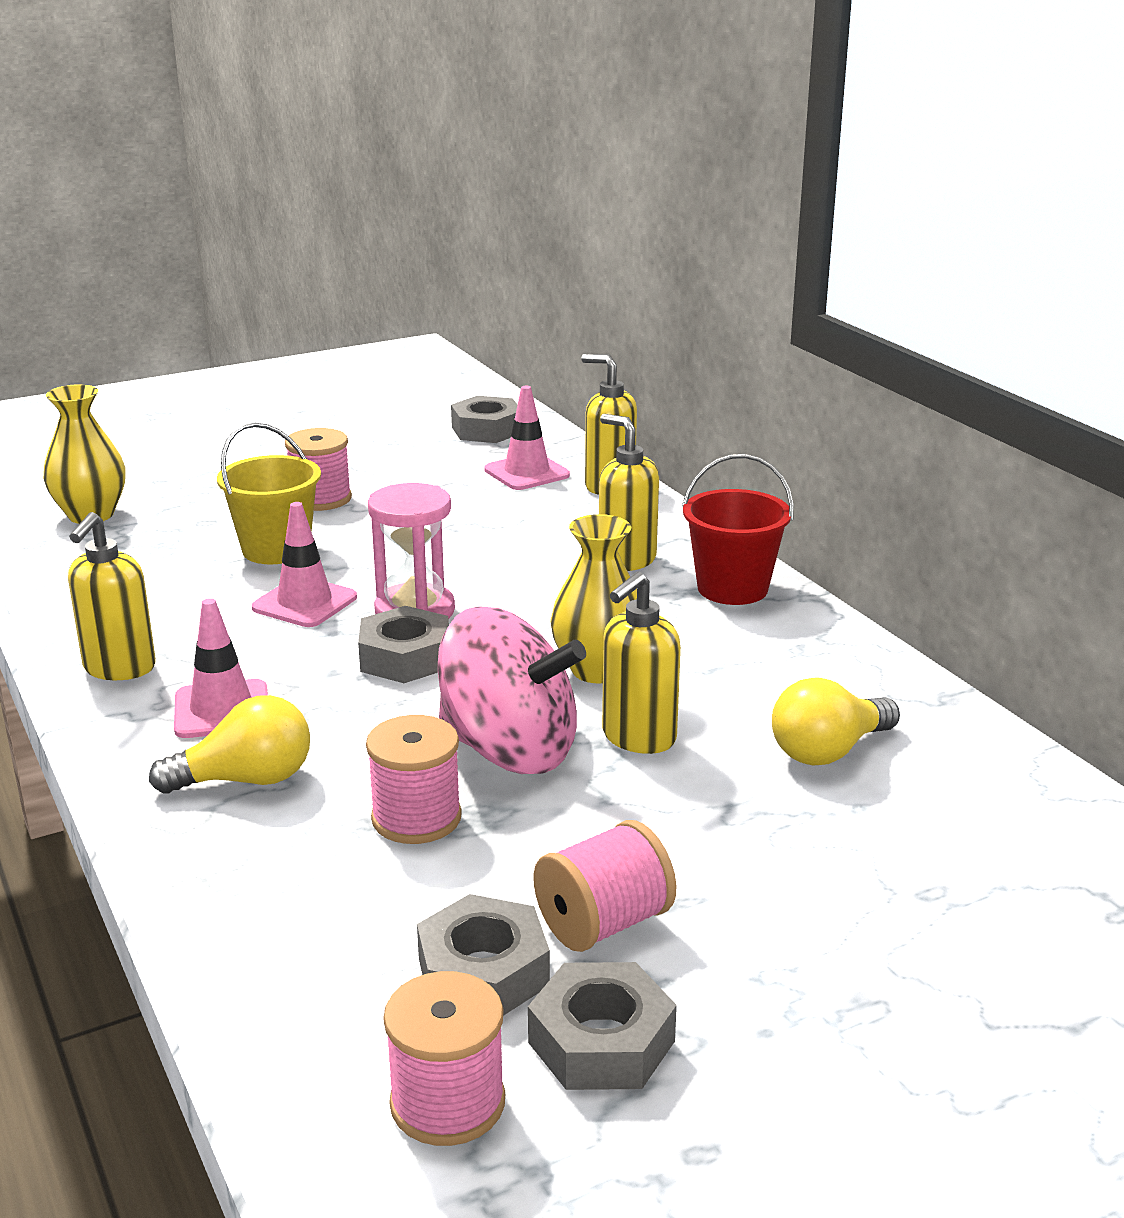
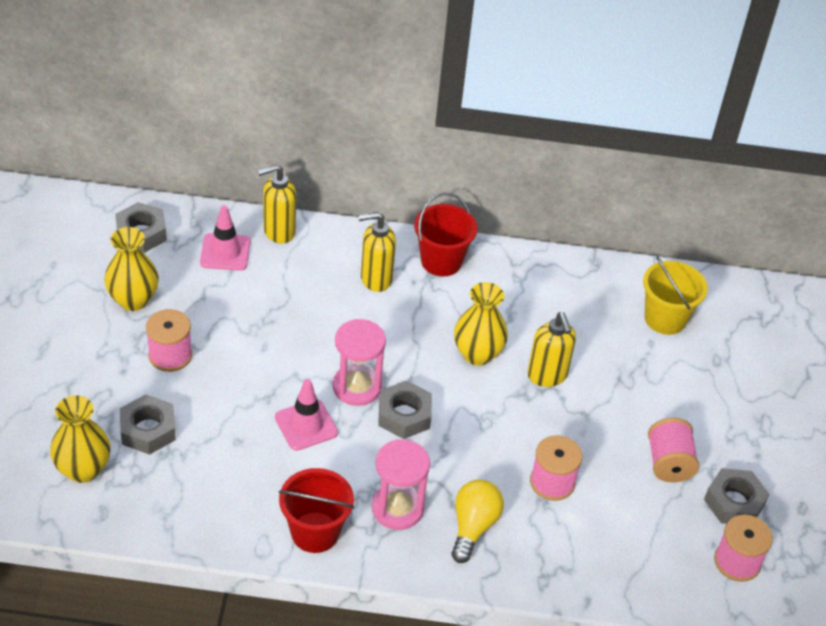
camera: 60 degrees left, 20 degrees up
(119, 668) = (315, 532): yellow soap dispenser -> red bucket
(222, 710) = (397, 508): pink traffic cone -> pink hourglass
(276, 549) = (224, 407): yellow bucket -> yellow bucket (665, 319)
(380, 457) = (133, 300): none -> yellow vase
(483, 972) = (672, 514): grey nut -> grey nut (148, 430)
(509, 750) = (522, 423): pink spinning top -> none
(828, 751) = (606, 324): yellow light bulb -> none

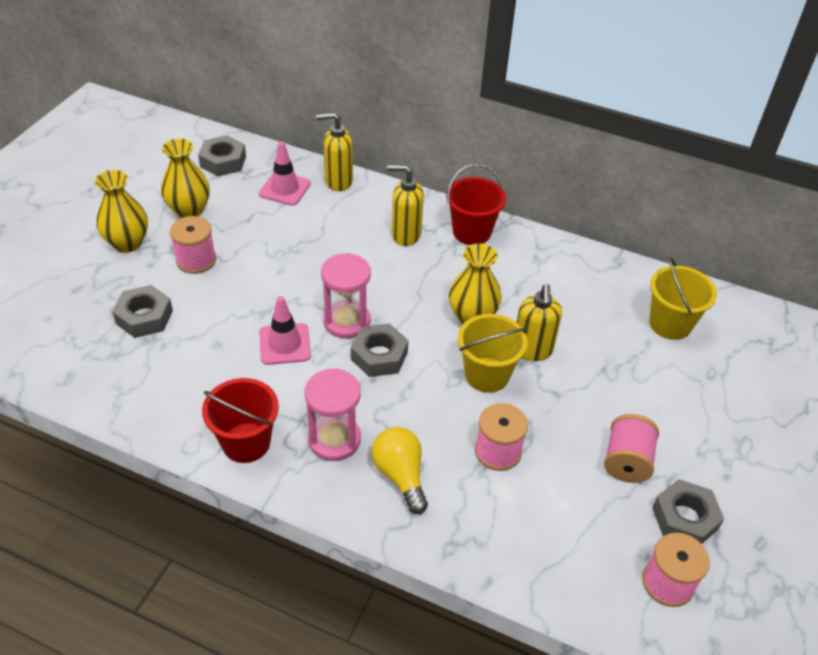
camera: 20 degrees right, 0 degrees up
(83, 469) = (72, 337): yellow vase -> yellow vase (127, 243)
(473, 527) = (400, 475): yellow light bulb -> yellow light bulb turned 60 degrees counterclockwise
(514, 410) = (487, 375): none -> yellow bucket

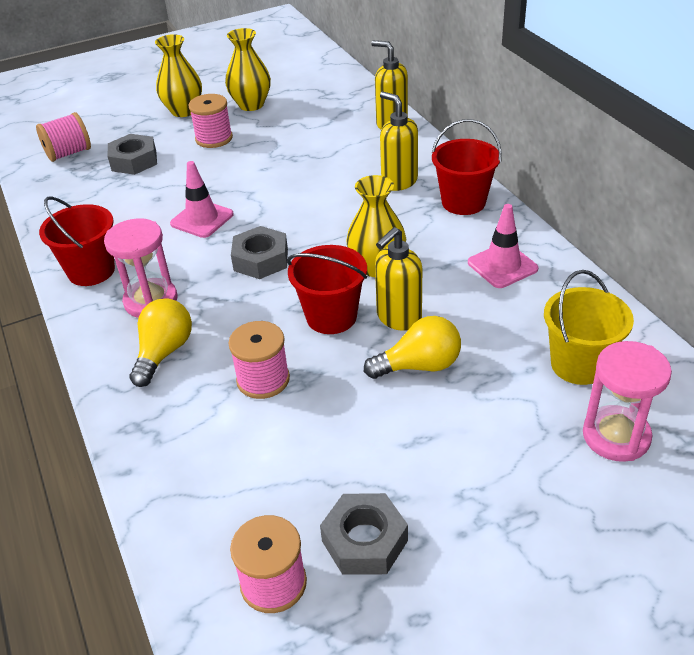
camera: 45 degrees right, 5 degrees down
(223, 161) = (317, 81): grey nut -> none
(285, 189) = (341, 114): pink traffic cone -> pink traffic cone (502, 266)
(346, 321) = (268, 224): pink hourglass -> pink hourglass (616, 436)
(487, 375) = (331, 317): yellow bucket -> red bucket
(584, 379) = (419, 366): none -> yellow light bulb
(626, 461) = (370, 456): pink spool -> pink spool (69, 153)

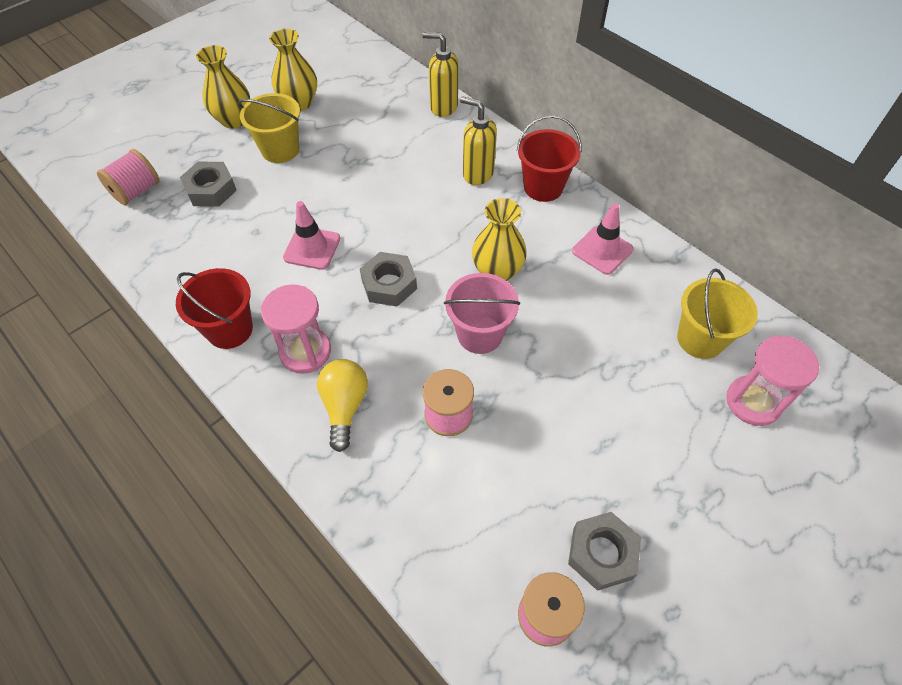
camera: 20 degrees left, 15 degrees up
(214, 138) = (280, 150): pink spool -> yellow bucket
(331, 317) = (480, 334): red bucket -> pink bucket
(398, 318) = (538, 323): yellow soap dispenser -> none
(419, 366) = (575, 369): yellow light bulb -> none

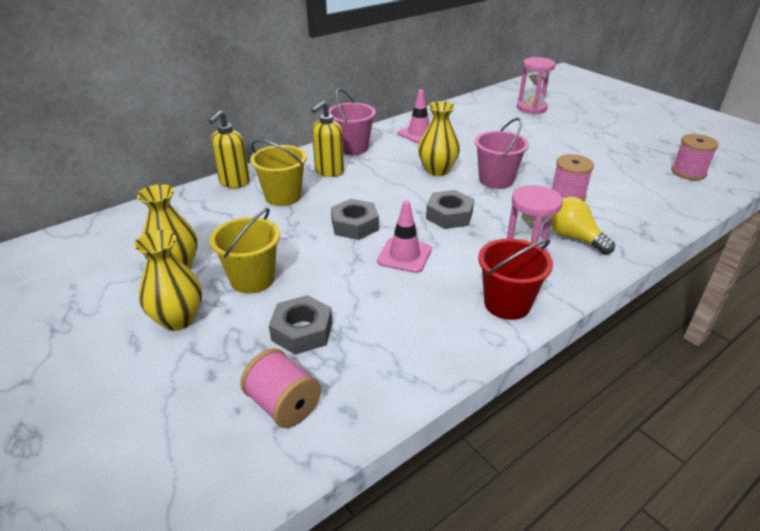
camera: 85 degrees left, 20 degrees down
(345, 406) = (574, 238): yellow light bulb -> yellow light bulb turned 45 degrees clockwise
(543, 187) = (352, 147): red bucket -> pink bucket
(602, 553) = (642, 154): grey nut -> grey nut (354, 225)
(700, 339) = (490, 115): yellow bucket -> yellow bucket (283, 196)

